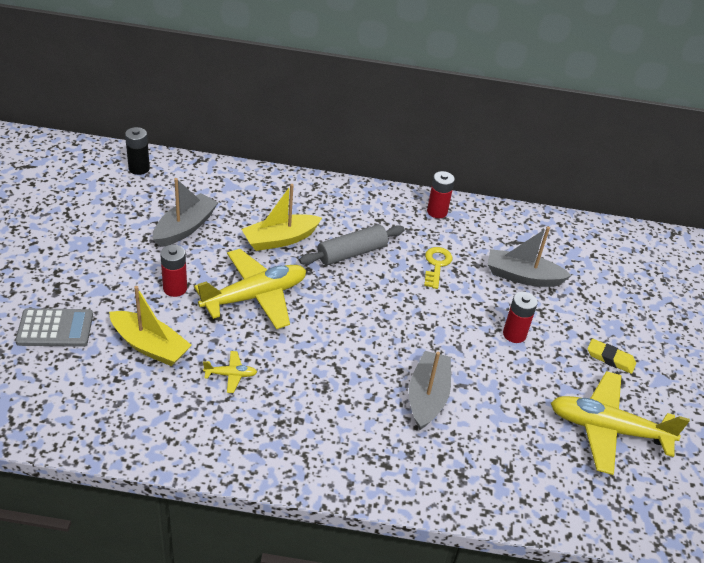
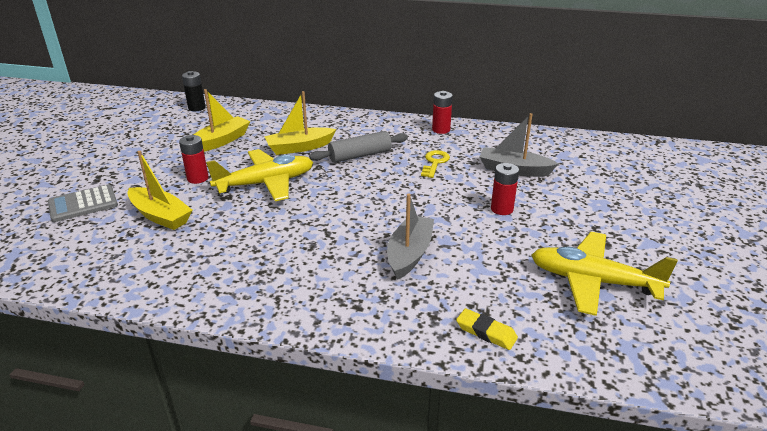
camera: 10 degrees right, 10 degrees down
(55, 328) = (83, 204): grey calculator -> grey calculator turned 150 degrees clockwise
(185, 228) = (221, 141): grey boat -> yellow boat
(231, 375) = (226, 236): yellow plane -> none
(610, 358) = (596, 227): yellow eraser -> yellow eraser (486, 332)

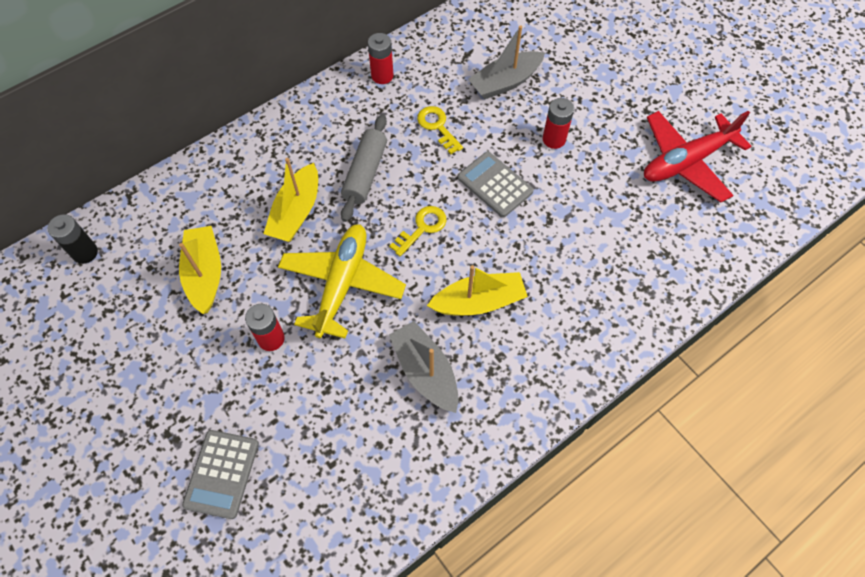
camera: 50 degrees left, 30 degrees up
(160, 216) = (319, 409): yellow boat -> yellow boat (478, 302)
(347, 192) = (422, 228): none -> yellow key
(409, 254) = (558, 248): grey boat -> grey boat (425, 372)
(423, 203) = (495, 185): none -> grey calculator
(486, 332) = (686, 269): yellow eraser -> none
(592, 281) = (686, 162): yellow plane -> red plane

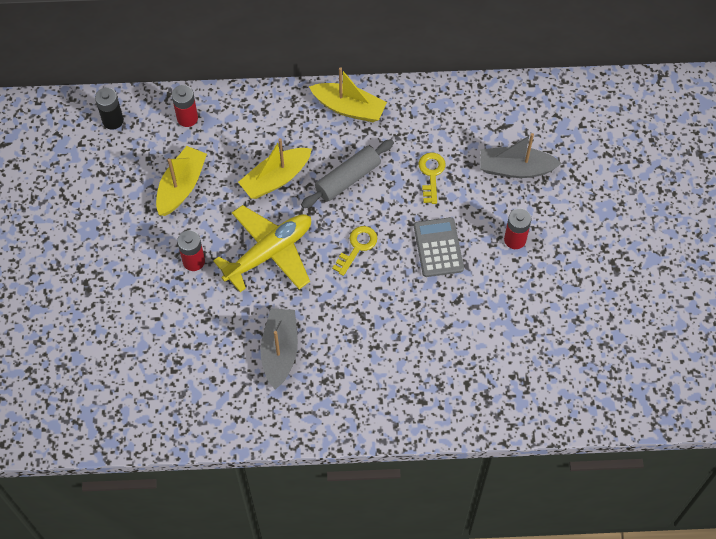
camera: 35 degrees right, 0 degrees up
(221, 474) = (101, 331): grey calculator -> none
(382, 76) = (421, 105): red battery -> red battery (187, 118)
(422, 228) = (357, 247): yellow key -> yellow key turned 45 degrees counterclockwise
(478, 302) = (355, 327): yellow boat -> yellow boat (349, 108)
(686, 162) = (607, 323): red plane -> none

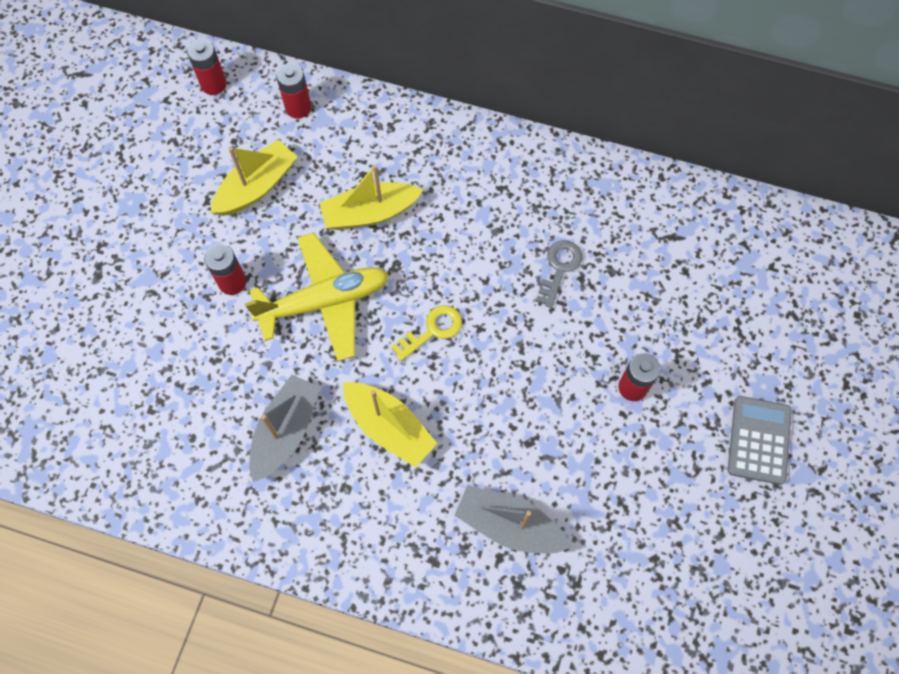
camera: 20 degrees right, 5 degrees up
(113, 120) = (213, 84): black battery -> red battery
(348, 179) = (455, 241): grey rolling pin -> none
(349, 108) = (491, 155): yellow boat -> yellow boat (389, 427)
(431, 174) = (559, 269): yellow key -> grey key
(438, 247) = (532, 365): grey calculator -> grey calculator (759, 440)
(515, 169) = (667, 295): grey boat -> grey boat (509, 525)

